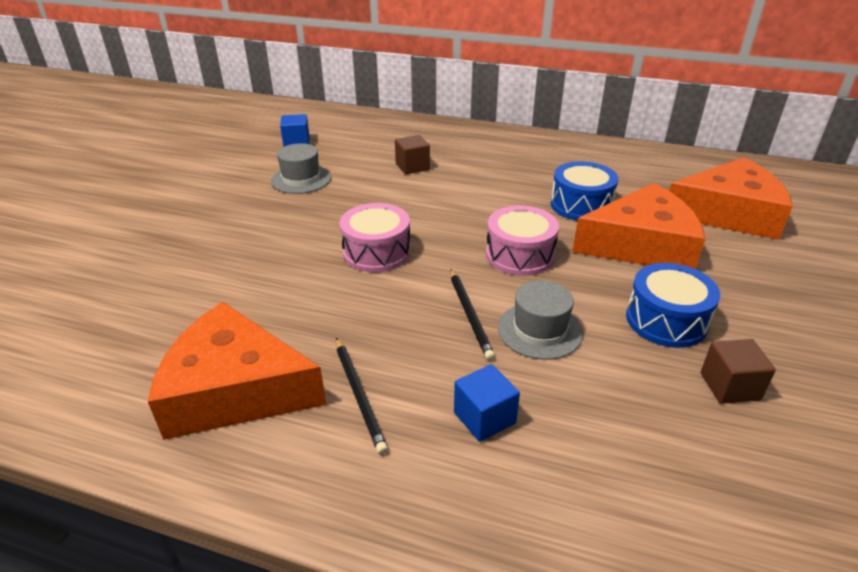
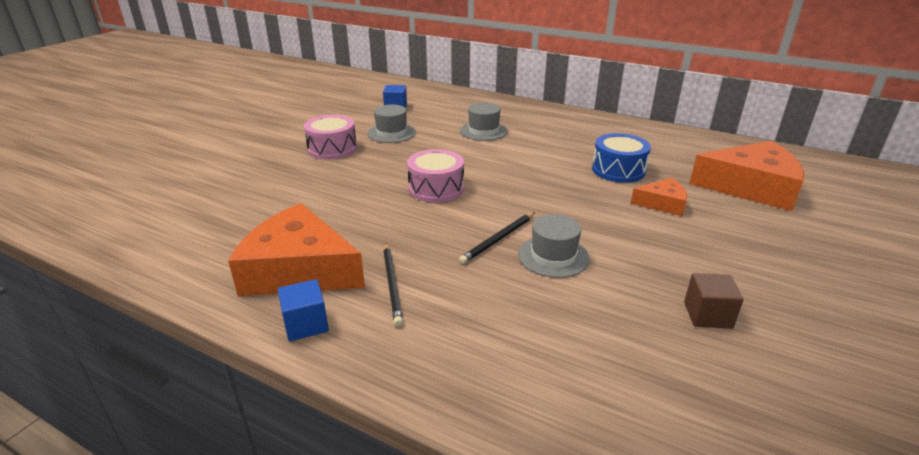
camera: 10 degrees right, 5 degrees down
(412, 166) = (483, 131): brown cube -> grey hat
(470, 315) = (498, 239): black pencil -> black pencil turned 45 degrees clockwise
(484, 417) = (487, 312): blue cube -> blue cube (306, 324)
(520, 255) = (553, 201): pink drum -> pink drum (332, 149)
(641, 245) = (662, 203): orange cheese -> orange cheese, size x0.51
(666, 320) = (666, 261): blue drum -> none

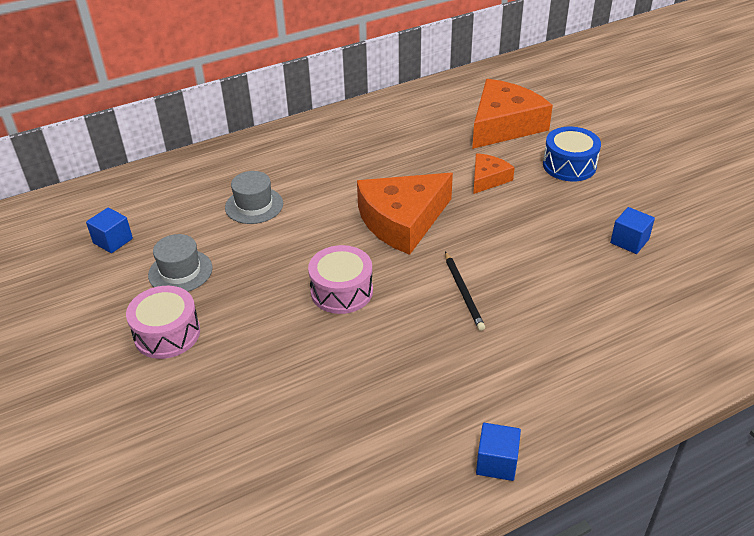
camera: 55 degrees left, 10 degrees up
(299, 270) = (407, 442): orange cheese -> orange cheese (402, 221)
(392, 284) = (479, 385): black pencil -> none
(553, 256) = (511, 274): grey hat -> none
(618, 170) = (417, 169): blue drum -> blue drum (569, 165)
(707, 315) = (629, 241): brown cube -> blue cube

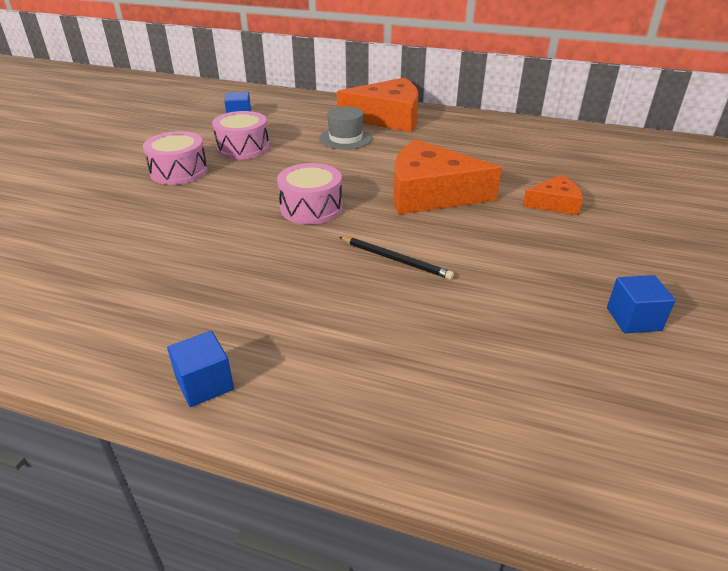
camera: 45 degrees right, 5 degrees down
(180, 271) = (243, 148): grey hat -> pink drum
(463, 292) = (396, 260): black pencil -> black pencil turned 90 degrees counterclockwise
(504, 125) = (635, 178): orange cheese -> orange cheese (387, 117)
(569, 165) = (660, 232): blue drum -> none

